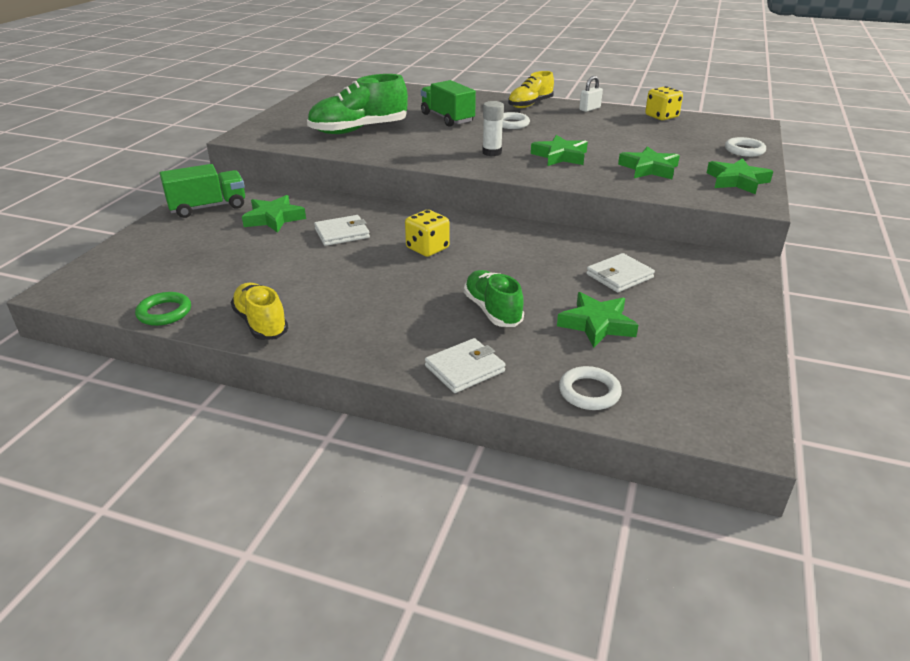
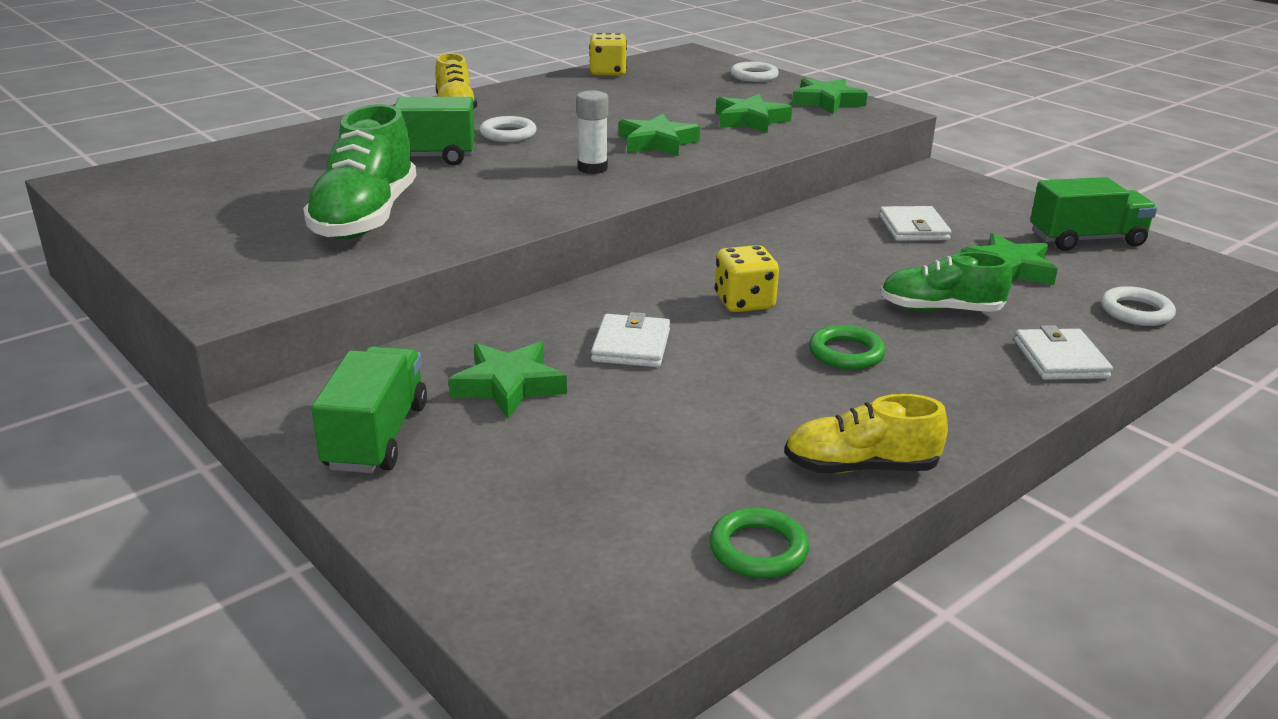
camera: 60 degrees left, 5 degrees down
(394, 292) = (846, 353): none -> green ring
(589, 109) = (525, 89): white padlock -> none
(709, 350) = (1086, 240): none -> green truck

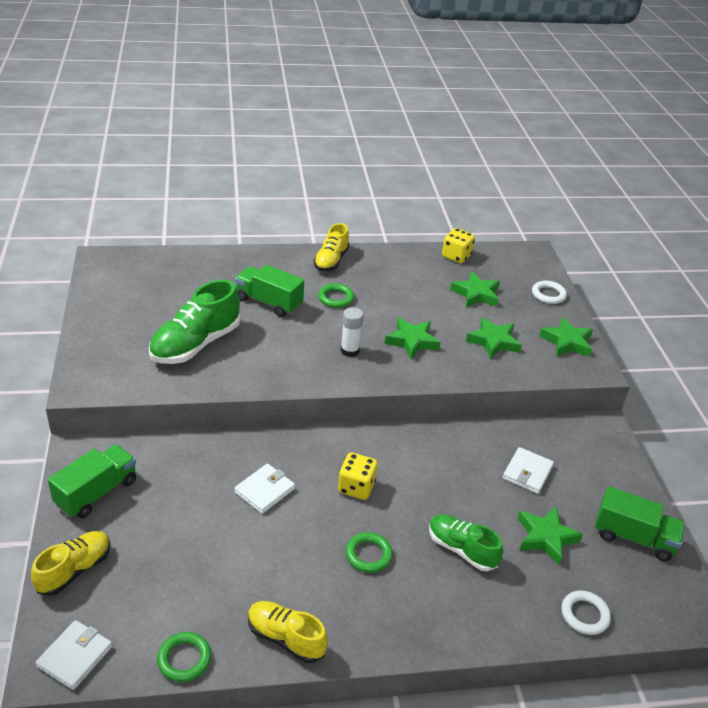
camera: 30 degrees right, 10 degrees up
(452, 531) = (74, 570): none -> yellow shoe
(508, 134) = (336, 298): white ring -> green ring
(508, 386) = (181, 489): green star -> green star (476, 294)
(1060, 359) = (486, 626): white wallet -> white wallet (75, 656)

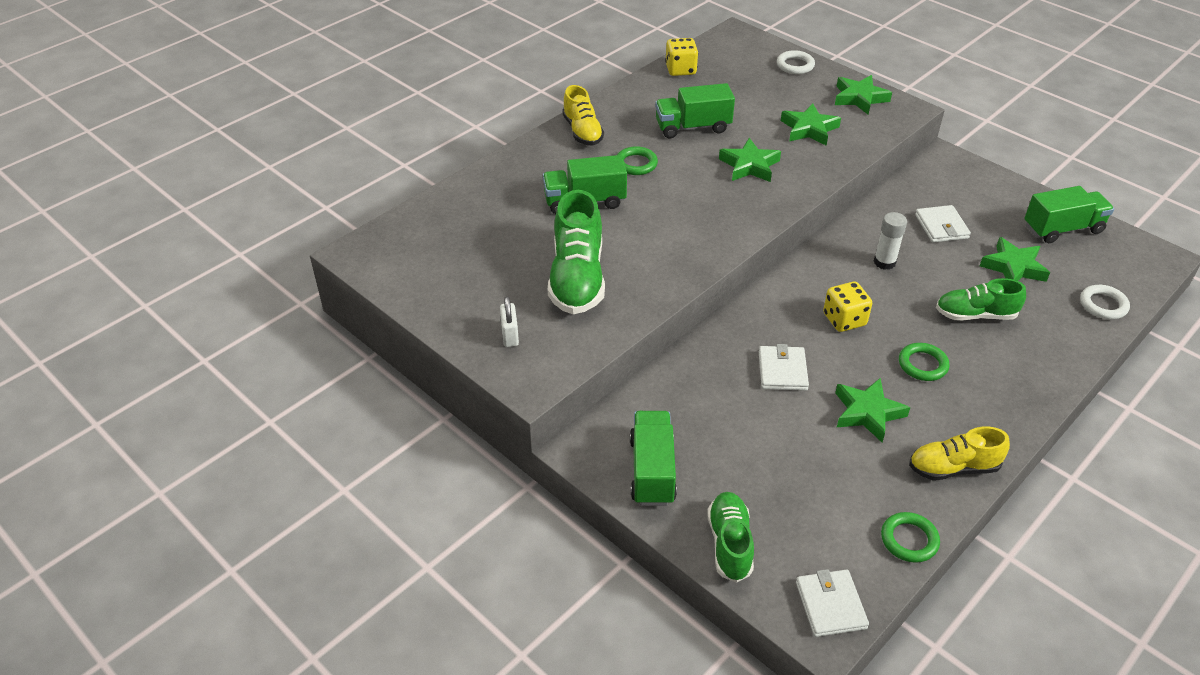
camera: 35 degrees left, 5 degrees up
(74, 570) = (729, 544): yellow shoe -> green shoe
(109, 352) = (510, 335): none -> white padlock
(350, 351) = (714, 203): white glue stick -> white glue stick (884, 262)
(409, 296) = (693, 127): none -> green truck
(476, 294) = (741, 95): green star -> green star (867, 413)

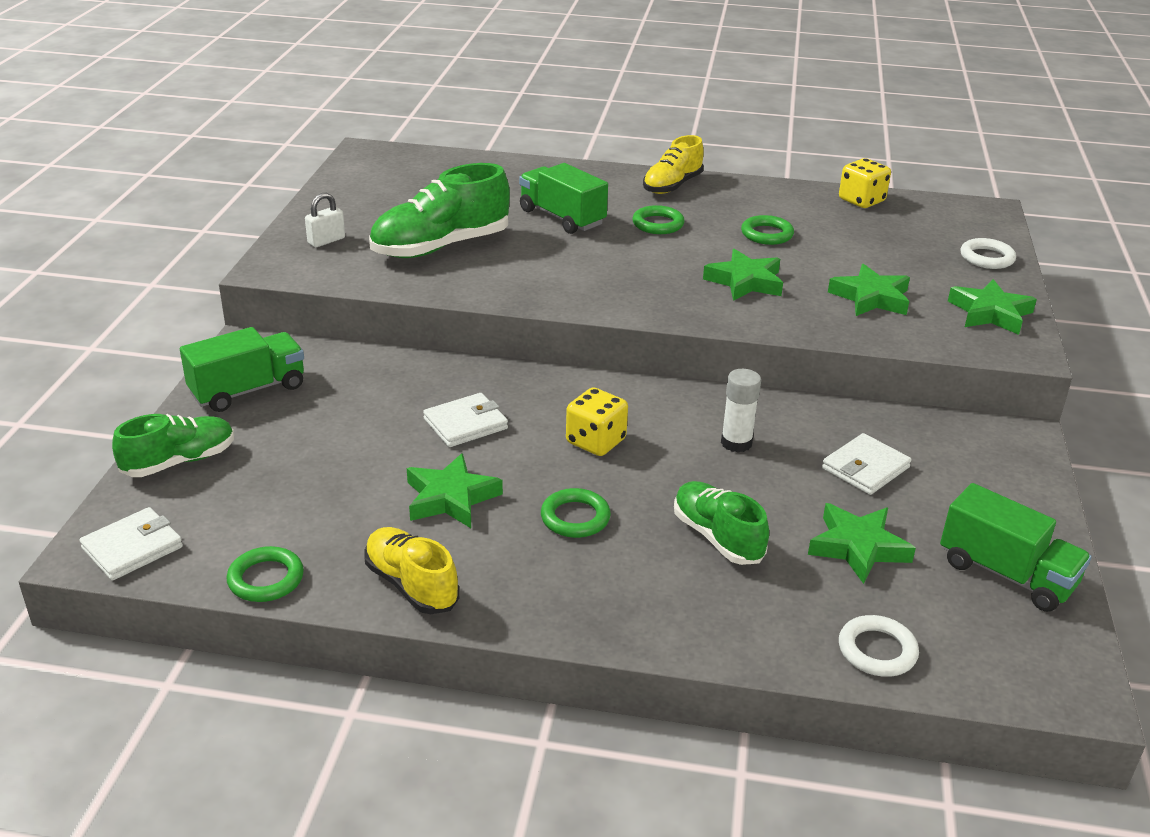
camera: 55 degrees right, 10 degrees down
(693, 127) = (767, 234): green truck -> green ring

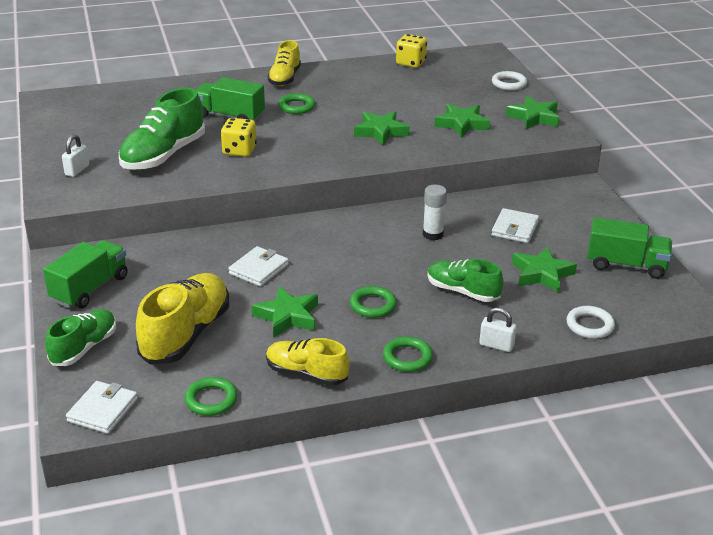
camera: 25 degrees left, 0 degrees up
(308, 482) = (186, 334): none -> yellow shoe
(595, 441) = (349, 257): yellow dice -> yellow dice (239, 150)
(707, 633) = (496, 345): none -> white padlock
(767, 234) = (370, 98): green ring -> green ring (407, 357)

